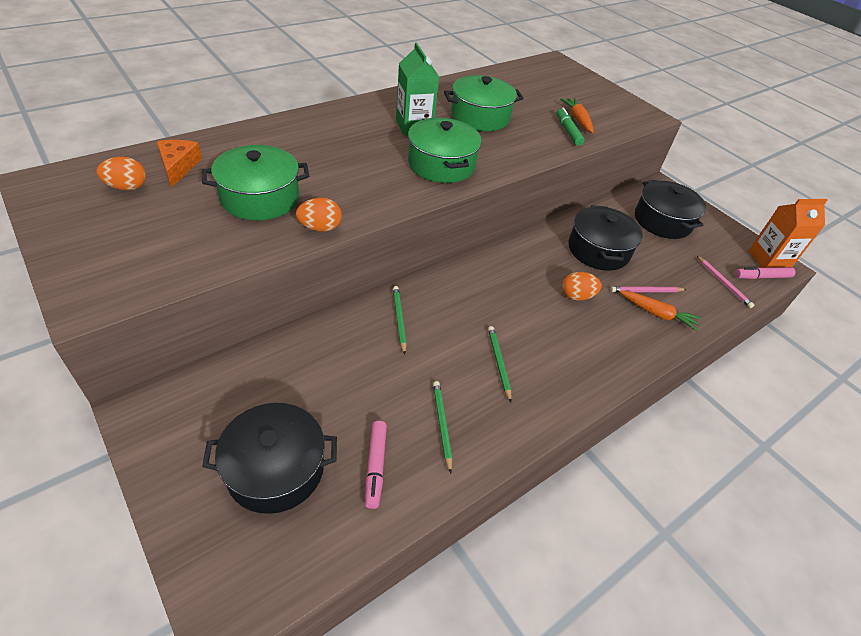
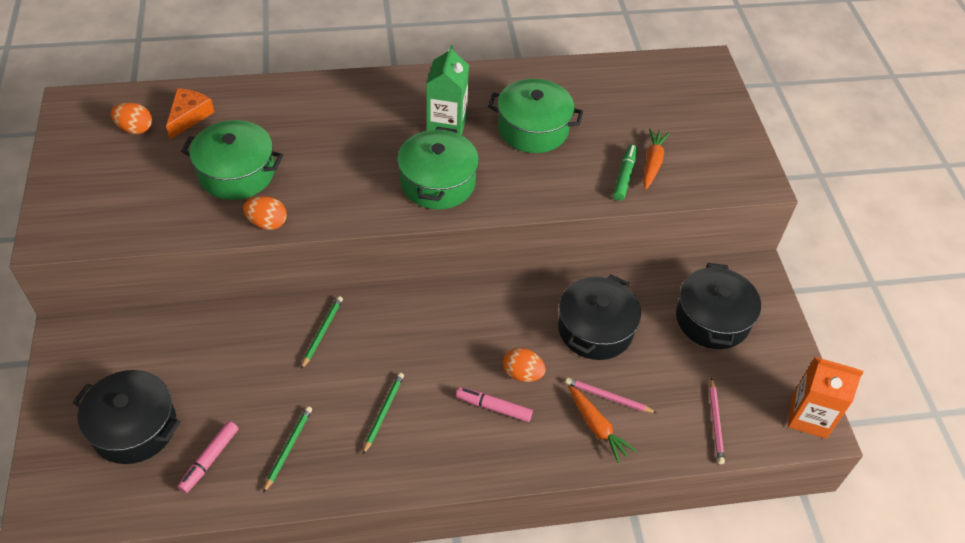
camera: 30 degrees right, 5 degrees up
(761, 277) = (776, 433): pink marker -> pink marker (493, 407)

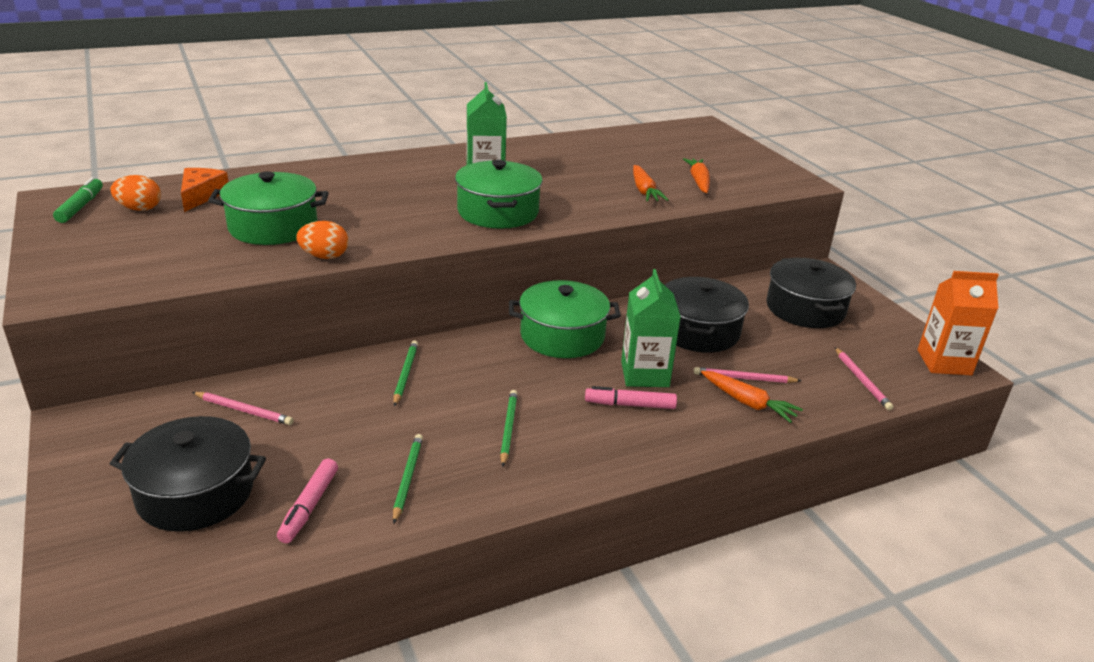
camera: 15 degrees left, 20 degrees down
(187, 347) = (244, 410): none -> pink pencil
(522, 374) = (645, 374): orange egg -> green carton
(533, 129) = (572, 172): green pot -> green pot (562, 336)
(590, 170) = (644, 191): none -> orange carrot
(624, 176) = (679, 191): green marker -> green marker (81, 206)

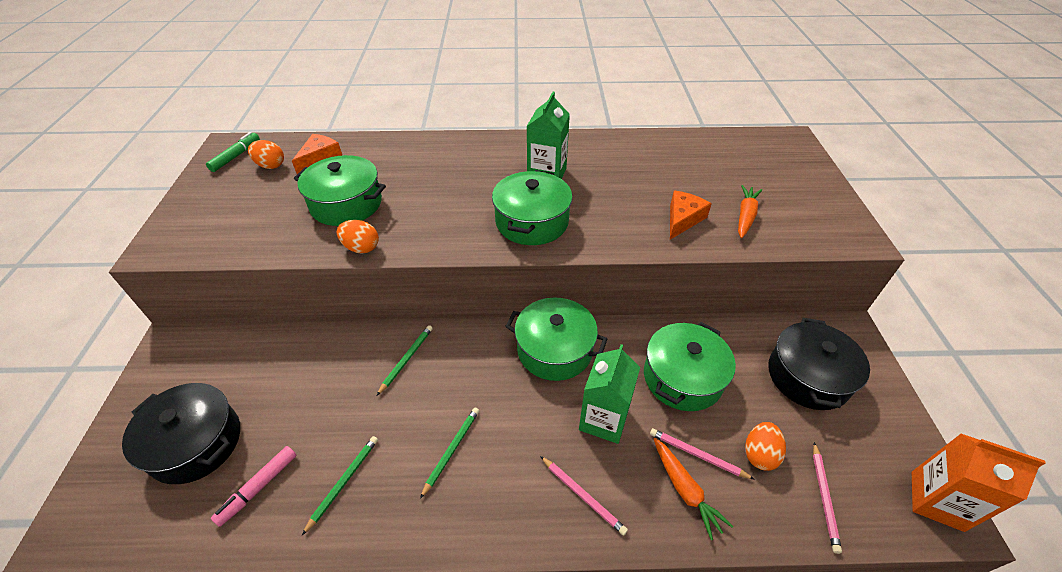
camera: 25 degrees right, 15 degrees up
(244, 410) = (275, 364): pink pencil -> pink pencil (583, 495)
(630, 405) = (570, 455): pink marker -> none
(644, 191) = (683, 219): orange carrot -> orange cheese
(698, 331) = (682, 377): black pot -> green pot
(795, 366) = (759, 454): none -> orange egg

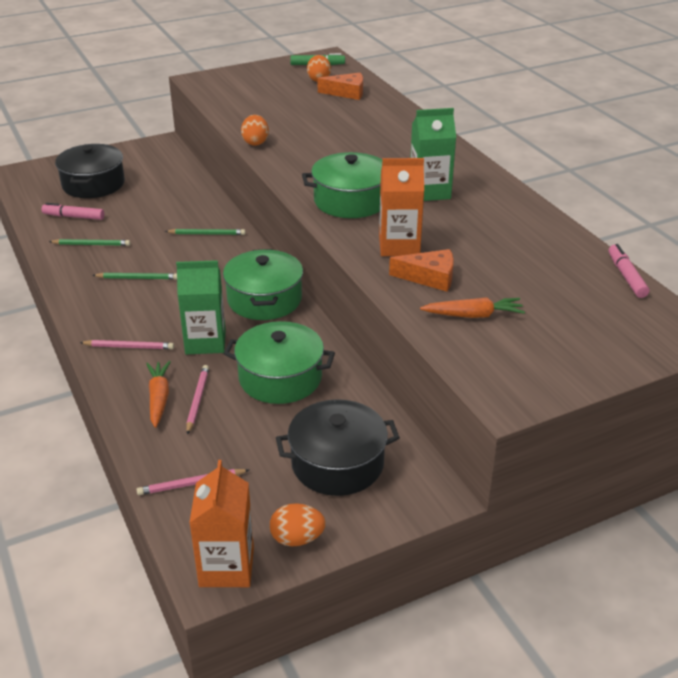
camera: 65 degrees right, 10 degrees down
(346, 204) = (300, 121): green pot -> none
(583, 495) = (129, 347): pink pencil -> pink pencil turned 105 degrees counterclockwise
(625, 219) = (399, 246): none -> orange carton
(685, 490) = (159, 398): orange carrot -> orange carrot turned 135 degrees clockwise
(716, 135) = (626, 276): none -> pink marker
(759, 454) = (218, 438): orange egg -> orange egg (297, 538)

